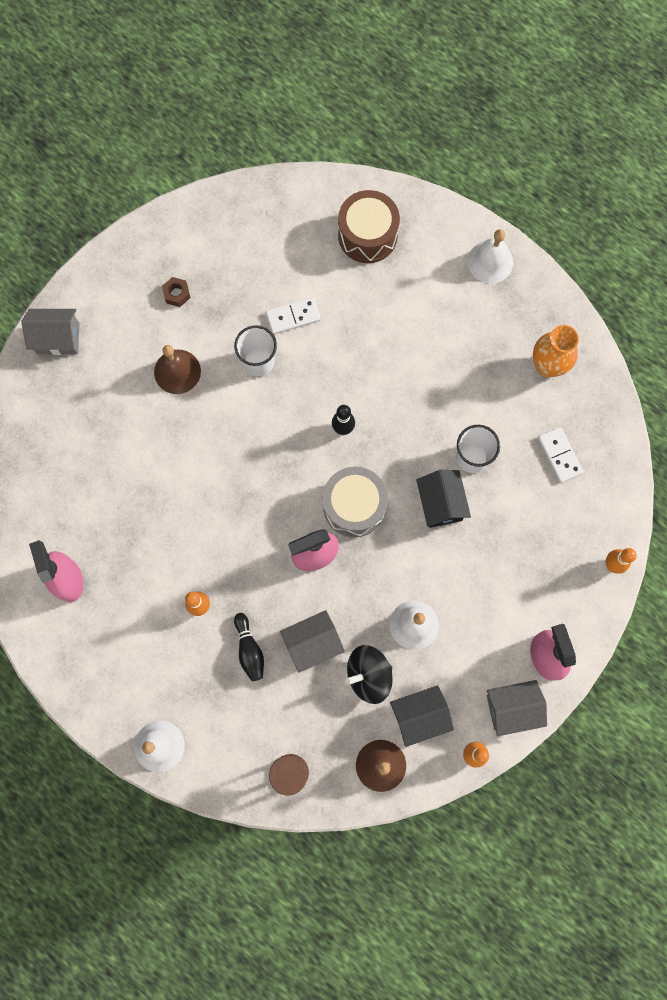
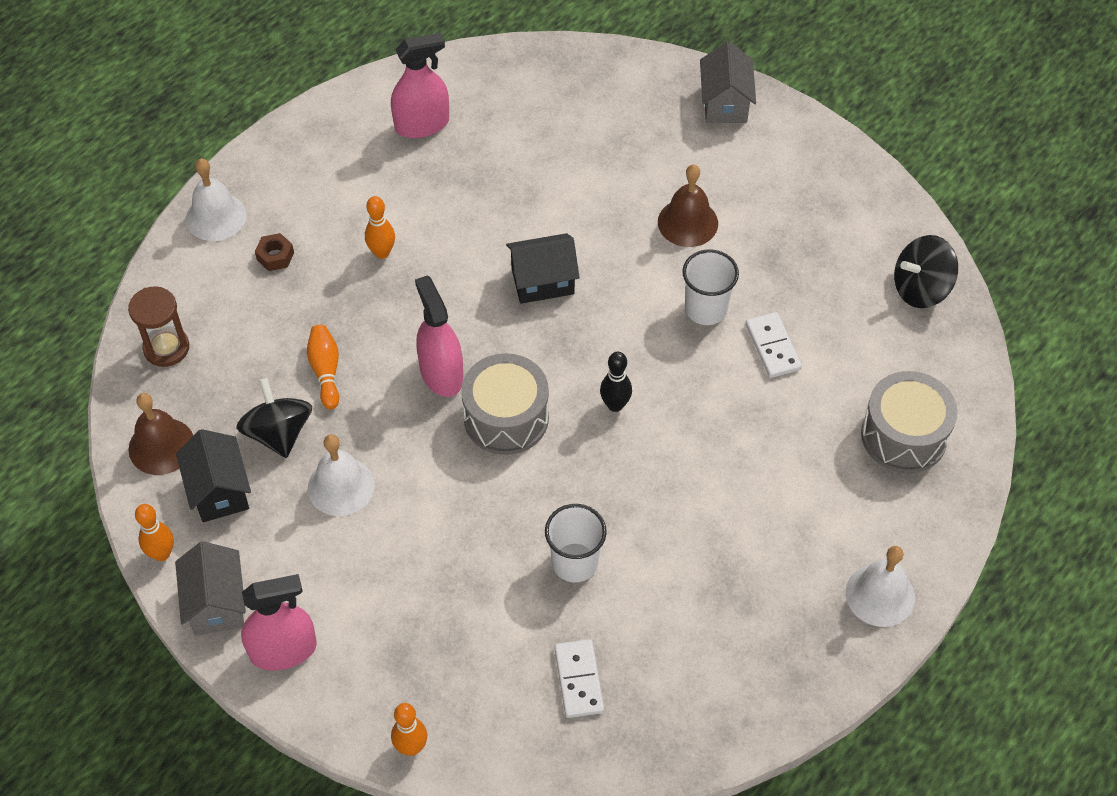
camera: 90 degrees right, 20 degrees down
(177, 294) = (794, 219): brown nut -> brown nut (275, 256)
(243, 212) = (920, 288): none -> black spinning top
(249, 650) = (323, 304): black bowling pin -> none
(312, 643) = (325, 371): grey house -> orange bowling pin
(367, 235) = (904, 435): brown drum -> grey drum
(440, 503) = (507, 521): black house -> black house (542, 281)
(547, 366) = (718, 669): orange vase -> none
(559, 455) = (578, 680): white domino -> white domino turned 75 degrees counterclockwise

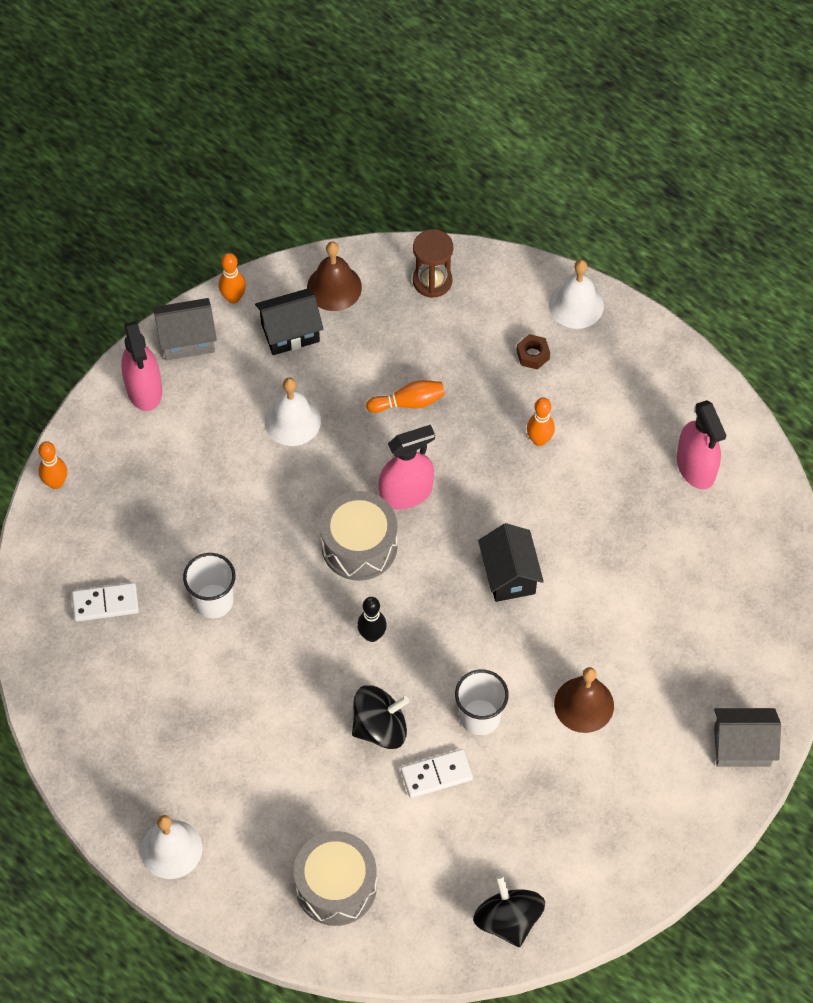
camera: 90 degrees right, 5 degrees up
(278, 433) = (345, 371): black spinning top -> black spinning top (380, 727)

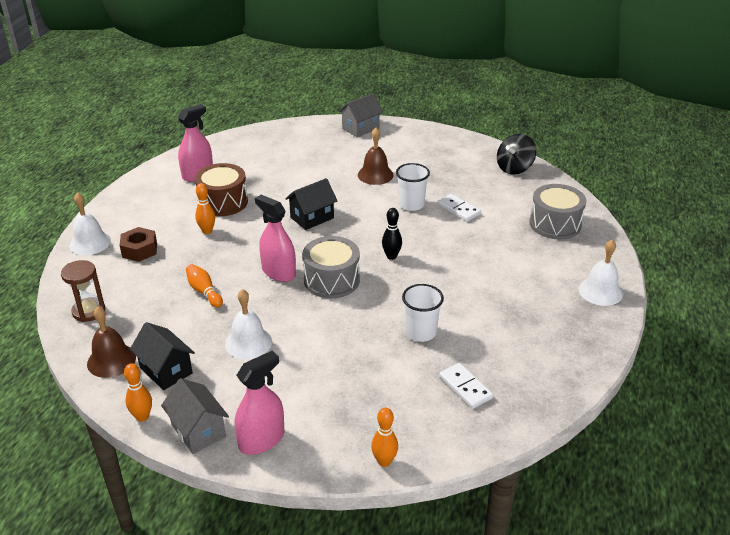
camera: 115 degrees left, 25 degrees down
(380, 727) = (448, 236): black spinning top -> none
(532, 355) = (139, 250): brown nut -> brown nut, size x1.54
(603, 478) = (223, 202): none -> brown drum
(742, 746) = (360, 128): grey house -> grey house turned 75 degrees clockwise

